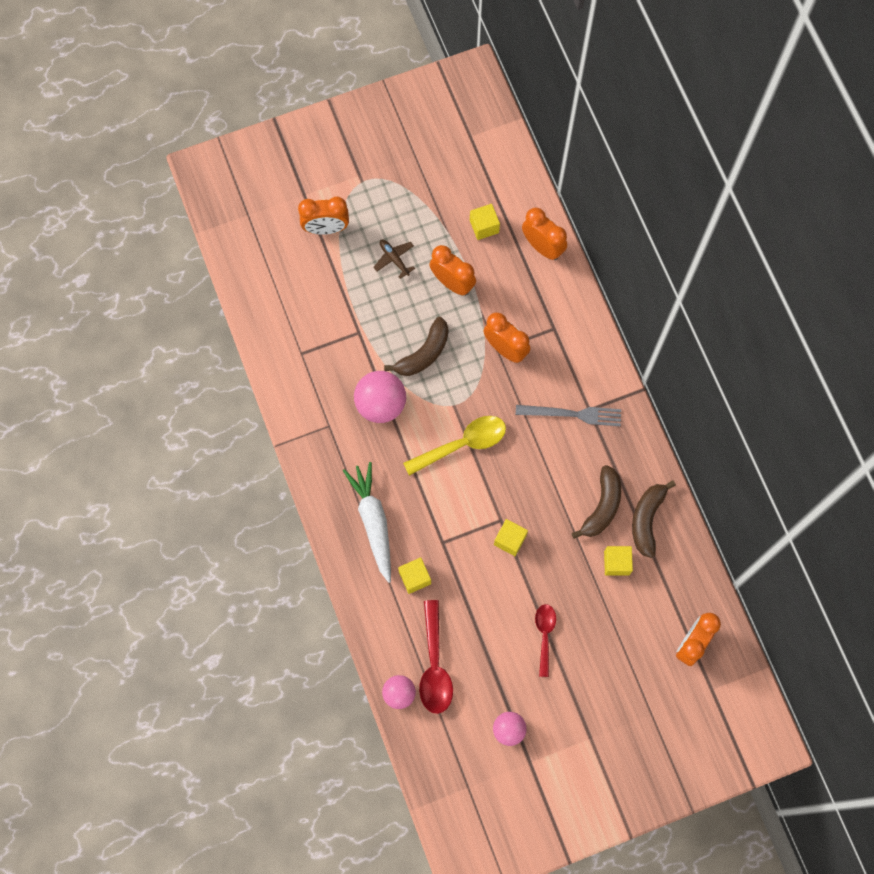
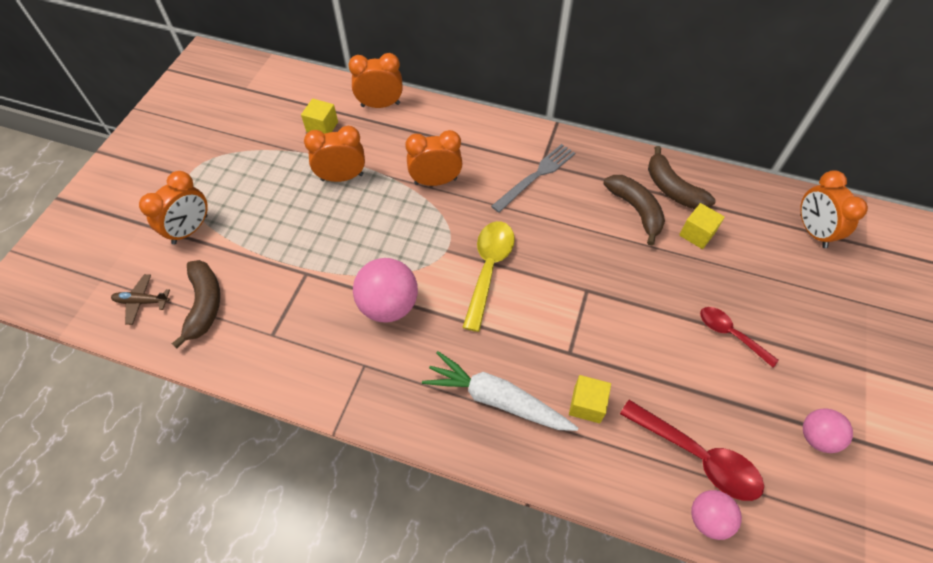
camera: 50 degrees left, 15 degrees down
(394, 259) = (275, 201): brown plane -> brown plane (142, 302)
(424, 353) = (378, 239): brown banana -> brown banana (204, 304)
(510, 540) = (612, 296): yellow cube -> none

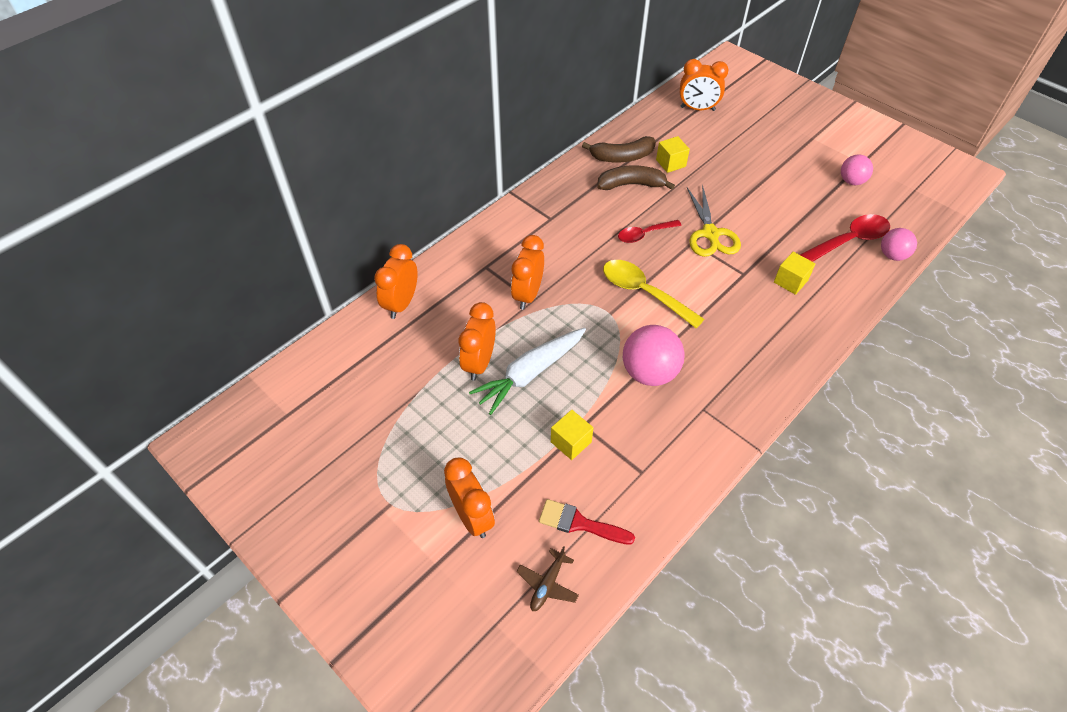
camera: 65 degrees left, 5 degrees down
(204, 304) = (579, 523): brown banana -> red brush
(322, 127) = (399, 360): yellow cube -> yellow cube (571, 442)
(497, 399) = (768, 331): white carrot -> white carrot (530, 373)
(536, 176) = (562, 227): grey fork -> none
(610, 304) = (710, 234): none -> yellow scissors
(730, 334) = (762, 184): red spoon -> red spoon (644, 234)

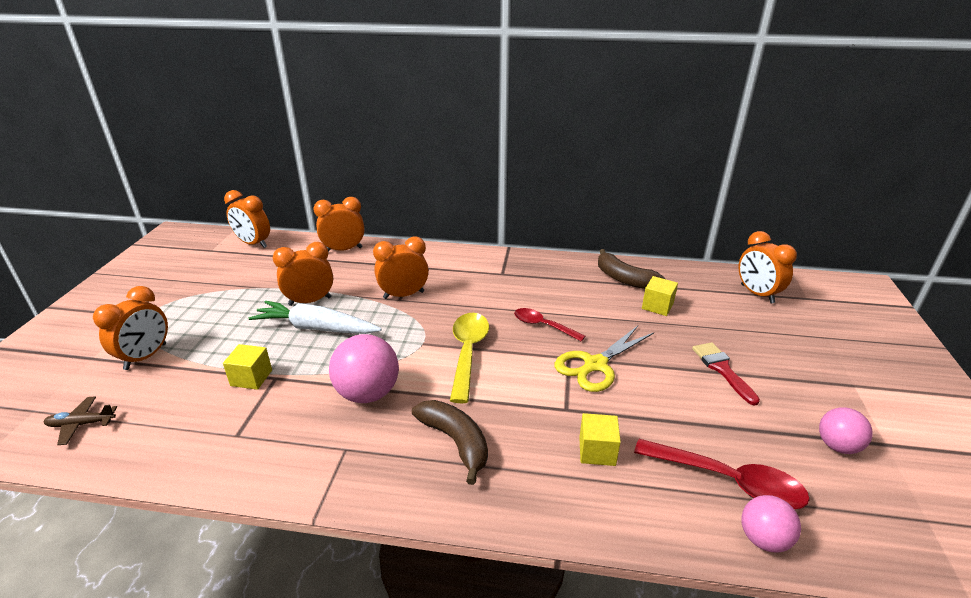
camera: 55 degrees right, 20 degrees down
(311, 372) = (254, 244): none -> orange clock
(579, 523) = (157, 418): red brush -> red brush (722, 369)
(631, 185) = (596, 296): brown banana -> brown banana (455, 442)

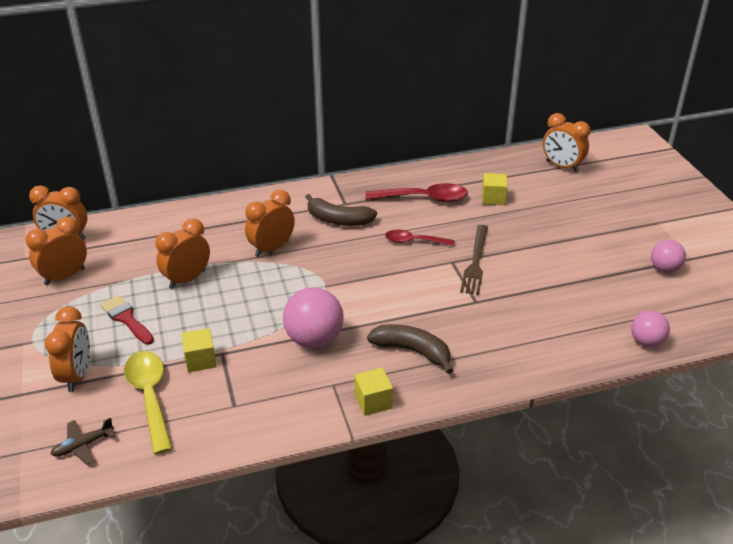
camera: 25 degrees left, 5 degrees up
(316, 328) = (218, 301): white carrot -> none
(344, 250) = (171, 220): orange clock -> orange clock (65, 276)
(468, 353) = (369, 282): yellow spoon -> yellow spoon (150, 397)
(595, 365) = (475, 262): yellow scissors -> brown fork
(597, 451) = (516, 323): yellow cube -> yellow cube (373, 401)
(624, 279) = (453, 180): brown banana -> brown banana (338, 220)
(722, 369) = (567, 237): red brush -> red brush (126, 318)
(728, 481) = (610, 314): red spoon -> red spoon (423, 198)

